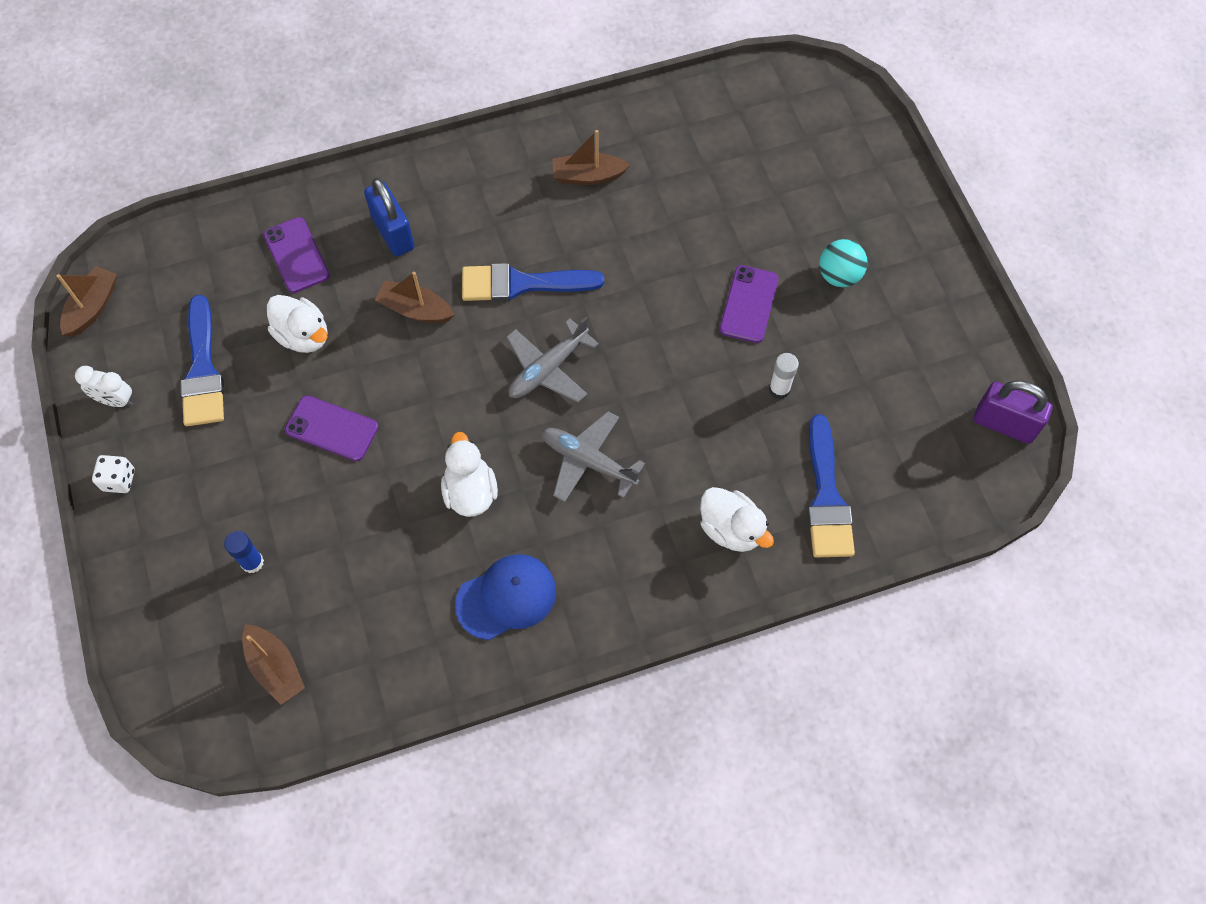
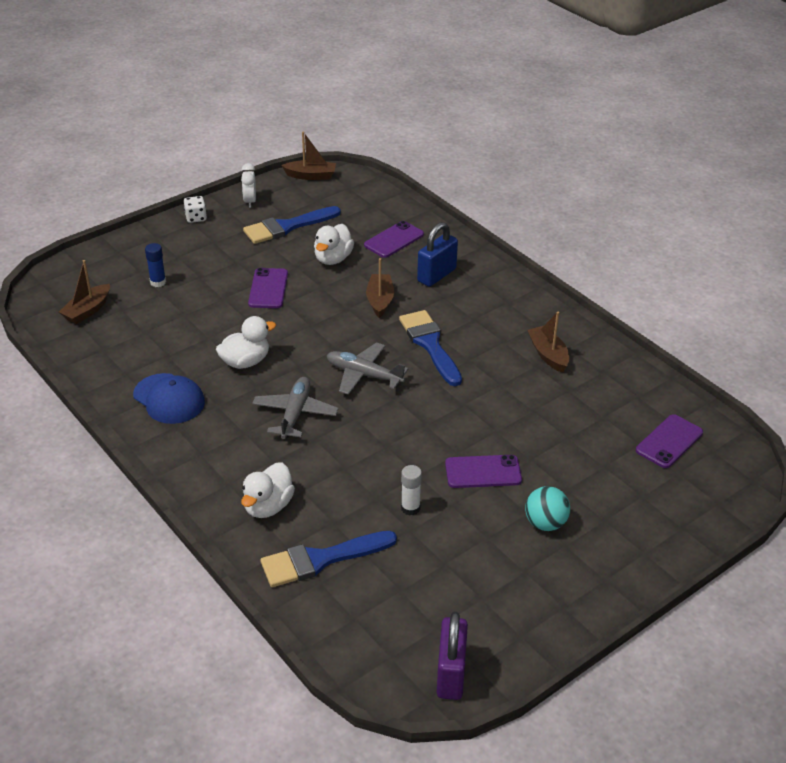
camera: 70 degrees right, 25 degrees down
(762, 126) = (669, 441): none -> purple phone

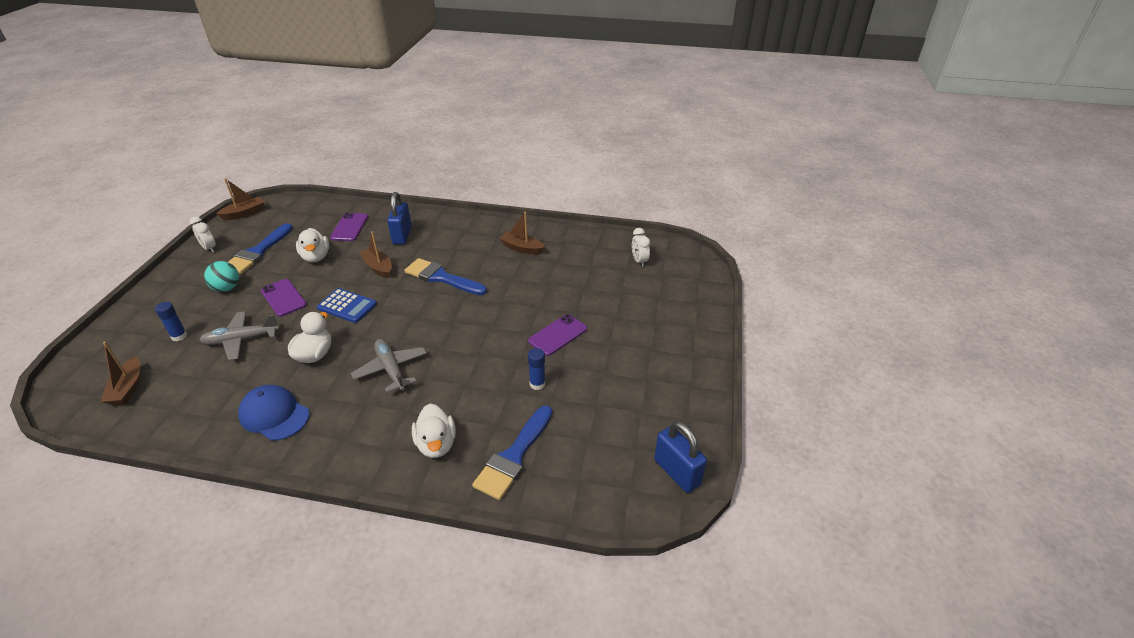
camera: 40 degrees left, 0 degrees up
(169, 399) = (274, 415): blue cap -> blue cap turned 150 degrees counterclockwise
(196, 218) = (171, 277): white dice -> none
(314, 327) = (347, 306): none -> blue calculator
(363, 375) = (415, 318): grey plane -> grey plane (241, 340)
(410, 508) = (537, 384): white glue stick -> blue glue stick
(451, 674) = (677, 472): purple padlock -> blue padlock
(545, 523) = (626, 343): turquoise ball -> turquoise ball (227, 288)
(669, 441) = (639, 261): purple phone -> white clock

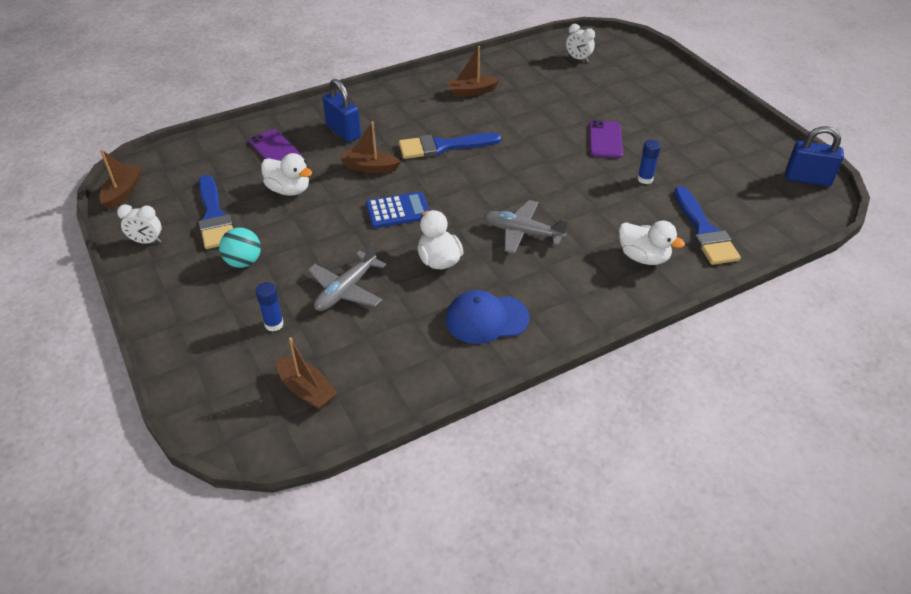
camera: 40 degrees left, 5 degrees up
(283, 298) = (322, 237): purple phone -> none

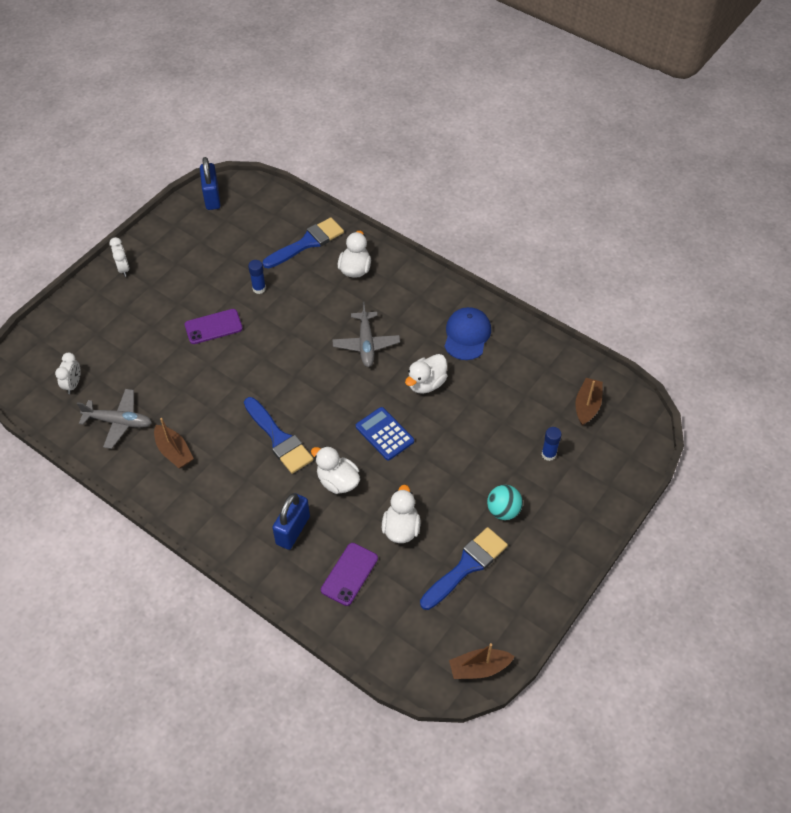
camera: 115 degrees left, 10 degrees up
(147, 241) = (524, 599): white clock -> white clock (123, 269)
(346, 290) = (490, 427): grey plane -> grey plane (119, 422)
(369, 167) = (337, 481): brown boat -> white duck
(486, 319) = (467, 335): blue cap -> blue cap turned 135 degrees counterclockwise

